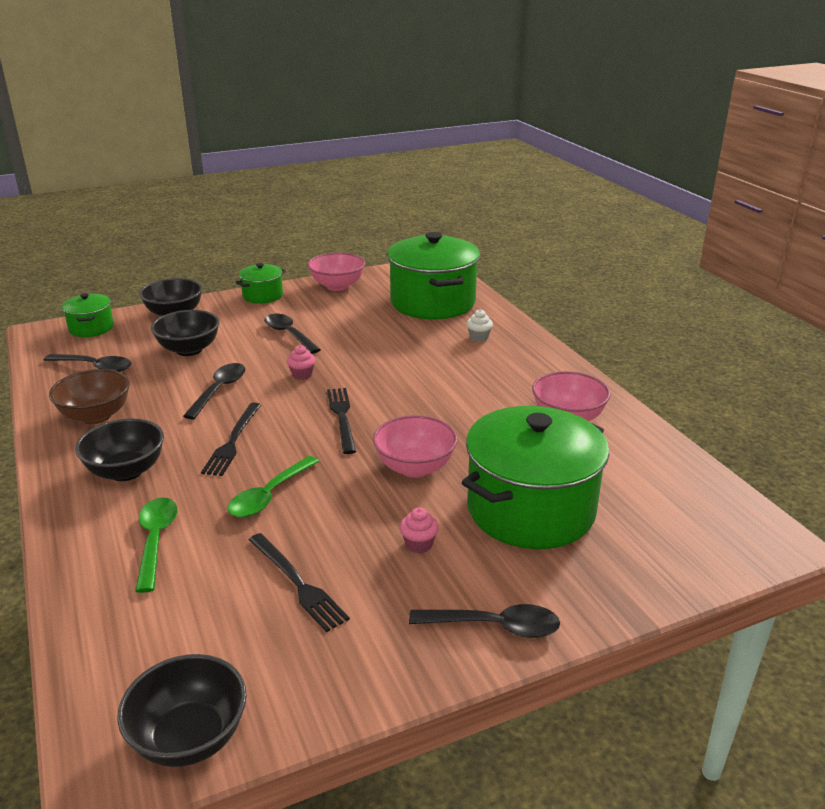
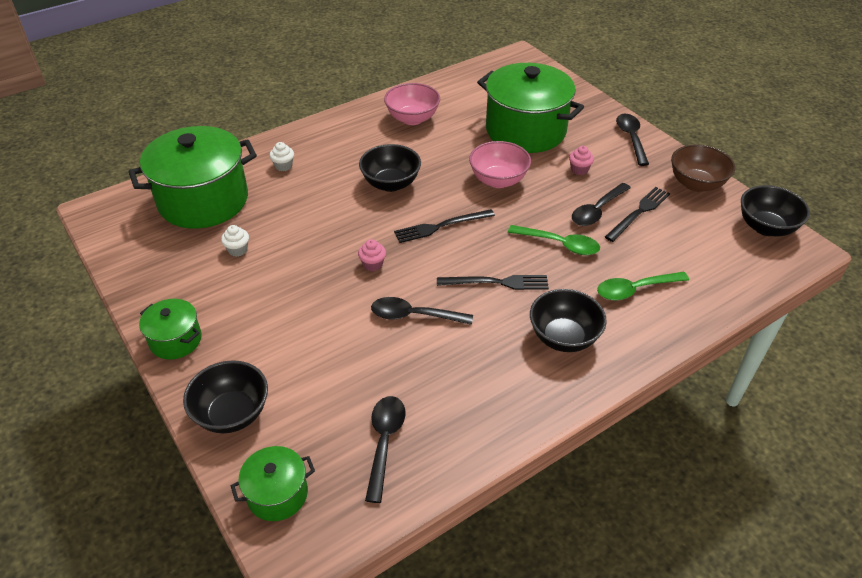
camera: 100 degrees left, 15 degrees up
(96, 416) = (485, 396): brown bowl -> brown bowl (696, 184)
(189, 350) = (330, 367): black bowl -> black bowl (391, 184)
(289, 334) = (285, 292): black spoon -> black spoon (597, 211)
(337, 286) = (151, 279): pink bowl -> none
(356, 316) = (238, 250): none -> white cupcake

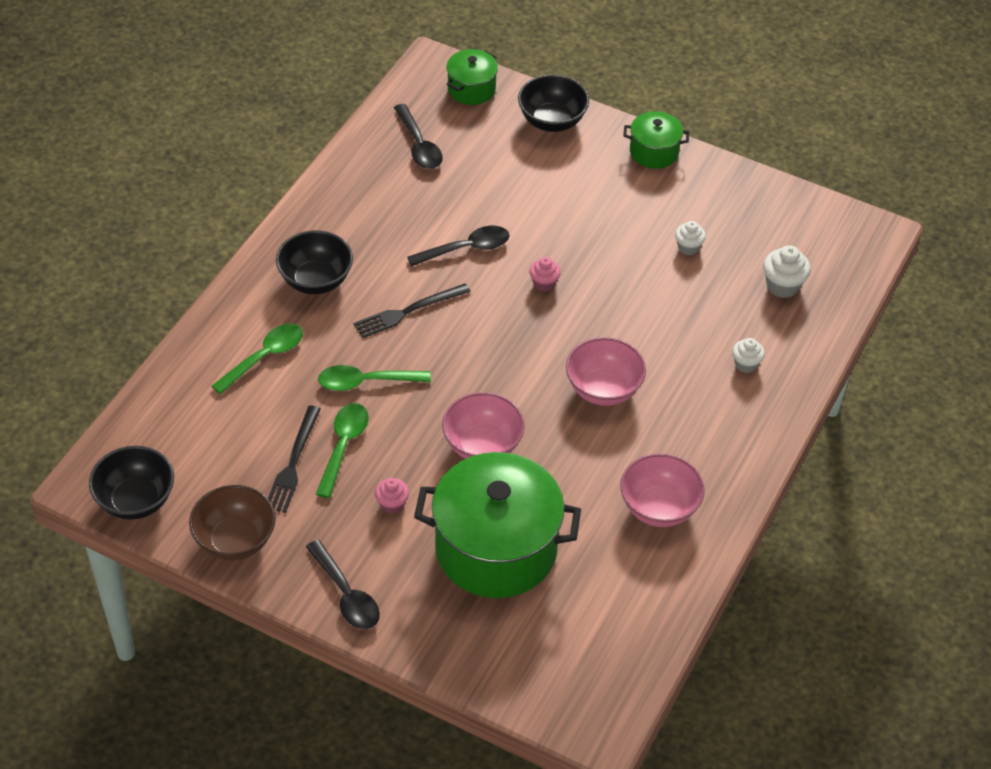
camera: 150 degrees right, 5 degrees up
(203, 200) = (783, 286): green pot -> white cupcake
(391, 184) = (603, 389): black bowl -> pink bowl
(441, 226) = (506, 354): black fork -> none
(597, 211) = (343, 446): black spoon -> green spoon

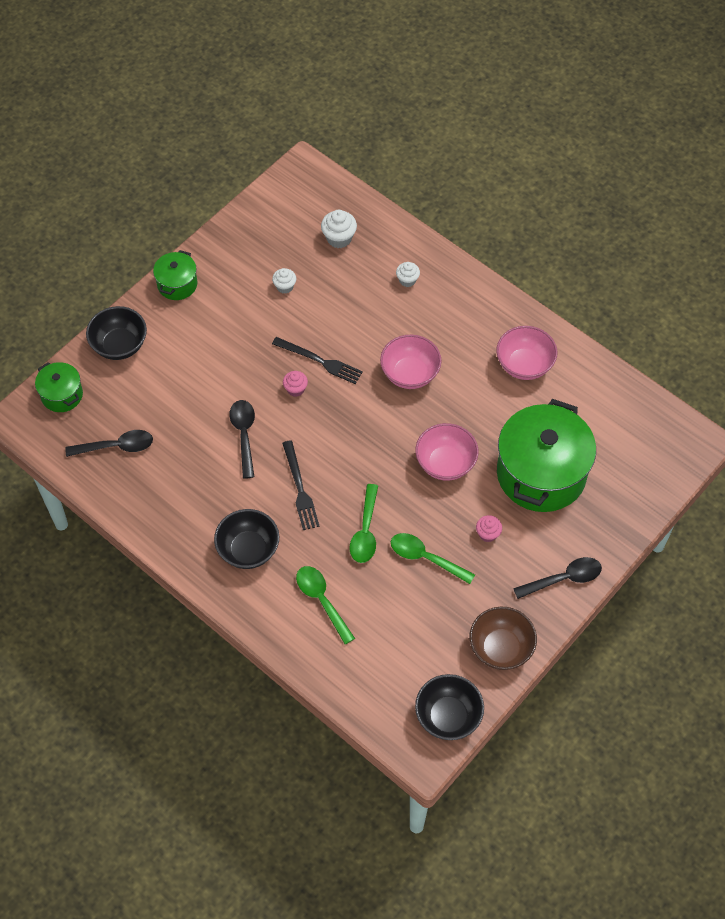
camera: 75 degrees left, 10 degrees up
(293, 463) = (434, 596): black fork -> black fork (320, 361)

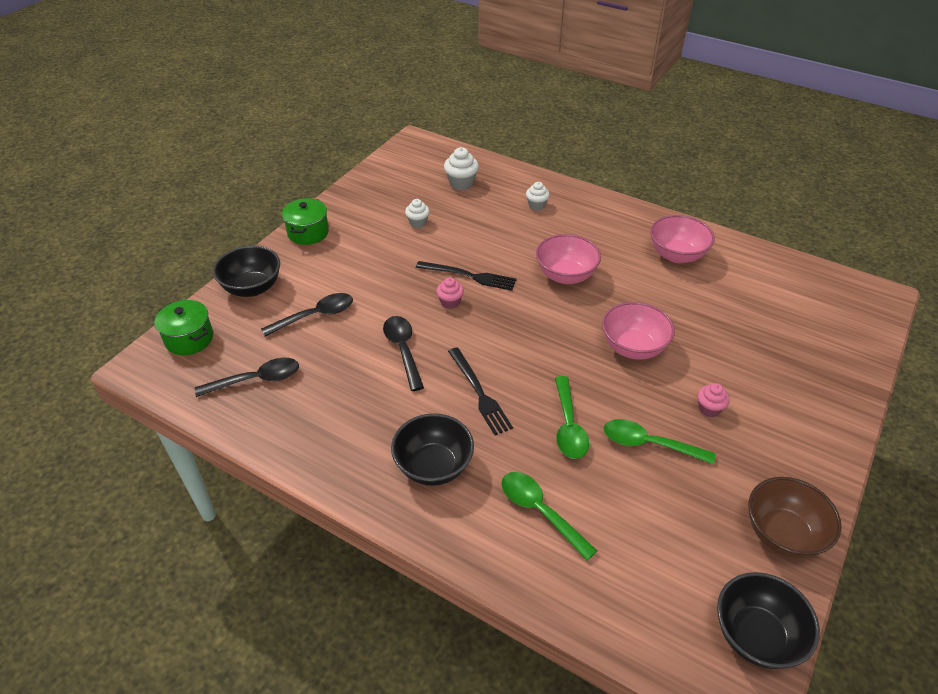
camera: 10 degrees left, 15 degrees down
(541, 474) = (739, 343): green pot -> none
(563, 579) = (816, 443): black spoon -> black spoon (315, 316)

